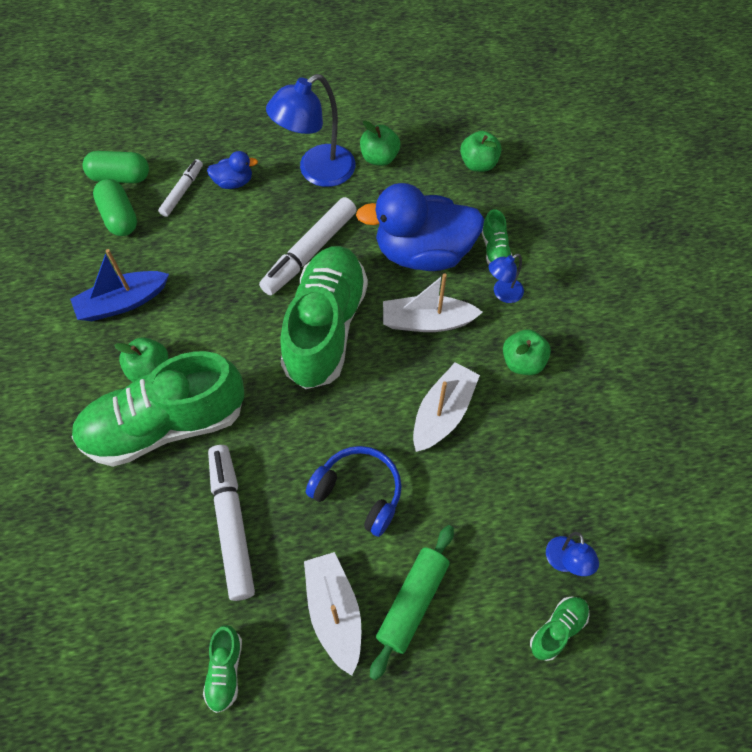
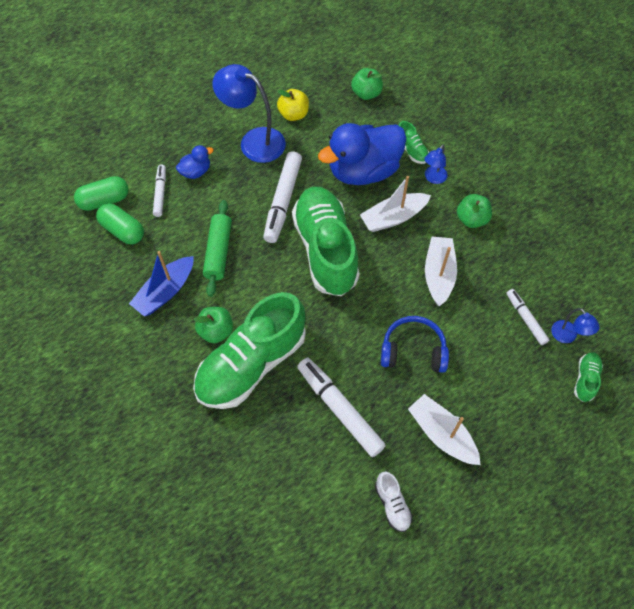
camera: 25 degrees left, 0 degrees up
(225, 670) = (392, 504): green shoe -> white shoe
(317, 172) = (254, 141): blue lamp -> blue lamp turned 90 degrees clockwise
(379, 158) = (293, 114): green apple -> yellow apple
(412, 602) = (488, 404): green rolling pin -> green rolling pin (218, 252)
(522, 515) = (525, 319): none -> white marker

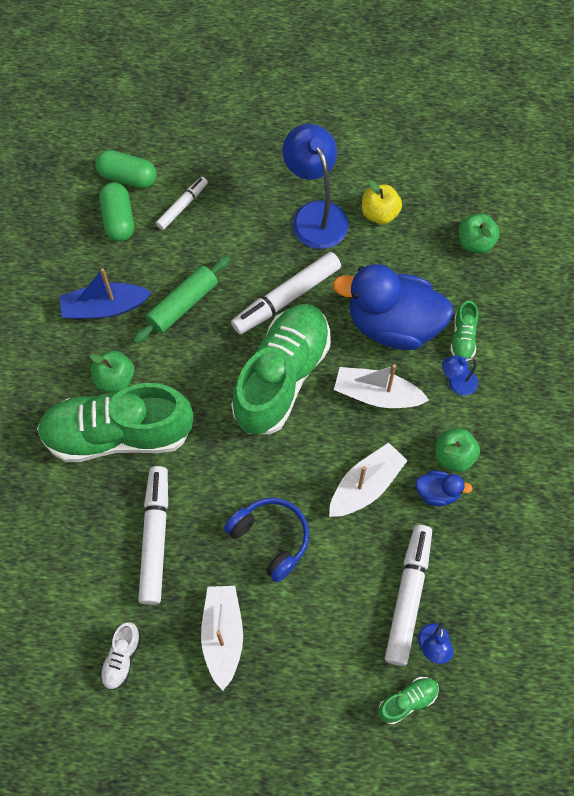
camera: 40 degrees right, 5 degrees up
(196, 172) = (233, 207): blue duck -> blue duck (437, 493)
(525, 319) = (408, 596): white marker -> white marker, size x1.75

